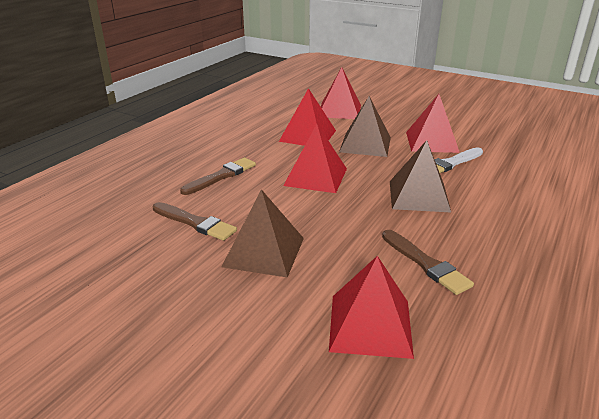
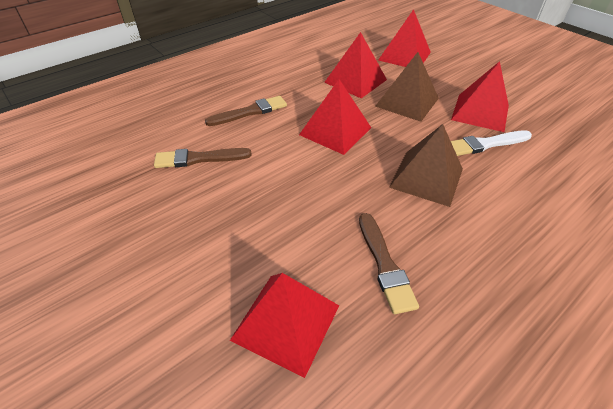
camera: 20 degrees right, 15 degrees up
(195, 223) = (199, 159): brown brush -> brown brush turned 120 degrees clockwise
(264, 252) = (238, 207): brown pyramid -> none

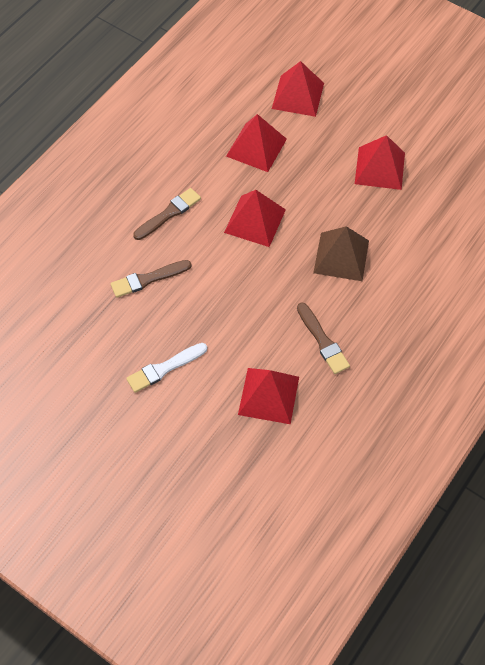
camera: 15 degrees left, 15 degrees up
(407, 102) = (312, 168): brown pyramid -> none
(486, 144) = (386, 208): white brush -> white brush (164, 368)

